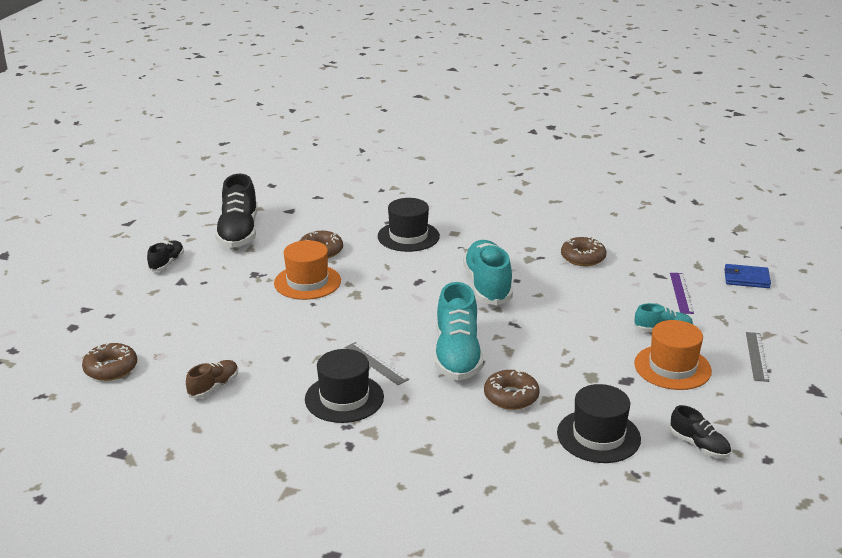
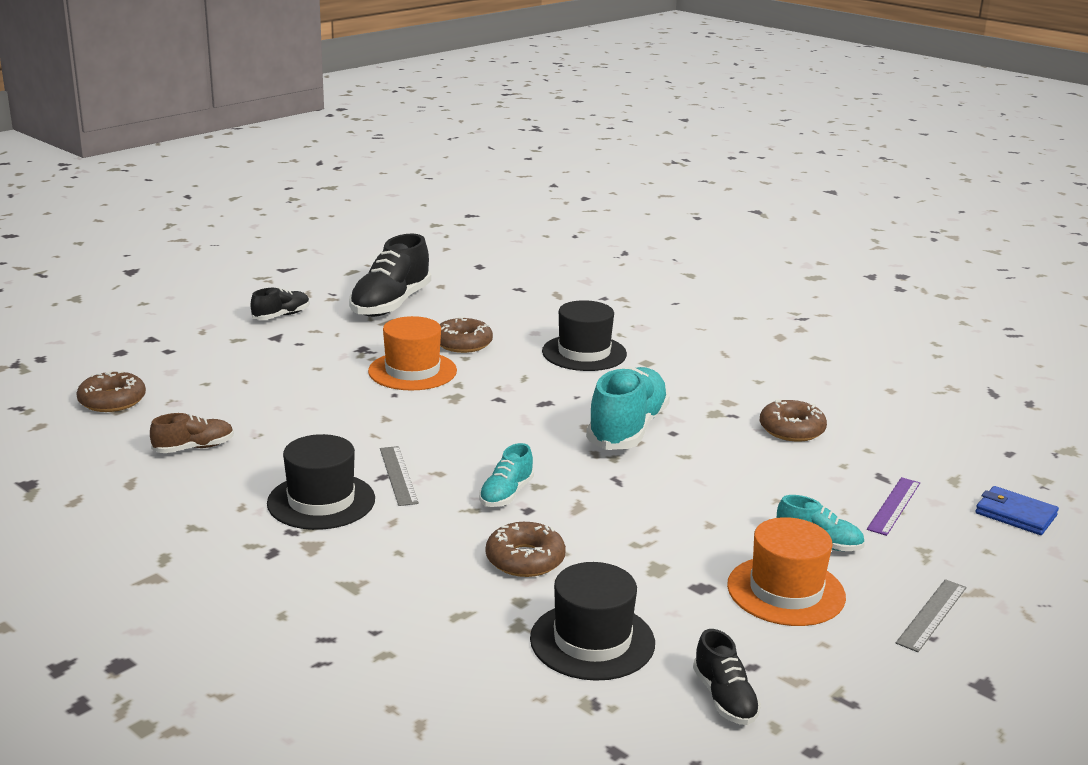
camera: 25 degrees right, 5 degrees down
(457, 355) = (506, 494): turquoise shoe -> turquoise shoe, size x0.52

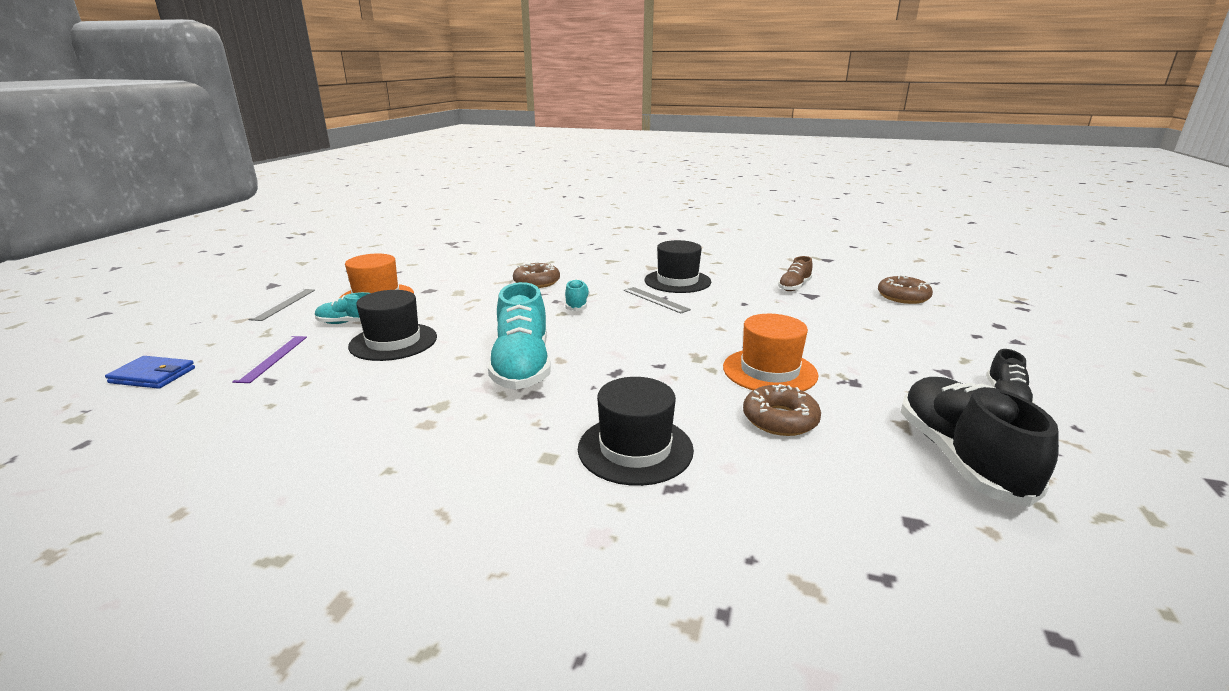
camera: 155 degrees right, 0 degrees up
(592, 641) = (480, 265): black hat -> black hat (393, 342)
(724, 698) = (411, 262): black shoe -> none
(791, 429) = (352, 407): brown donut -> none

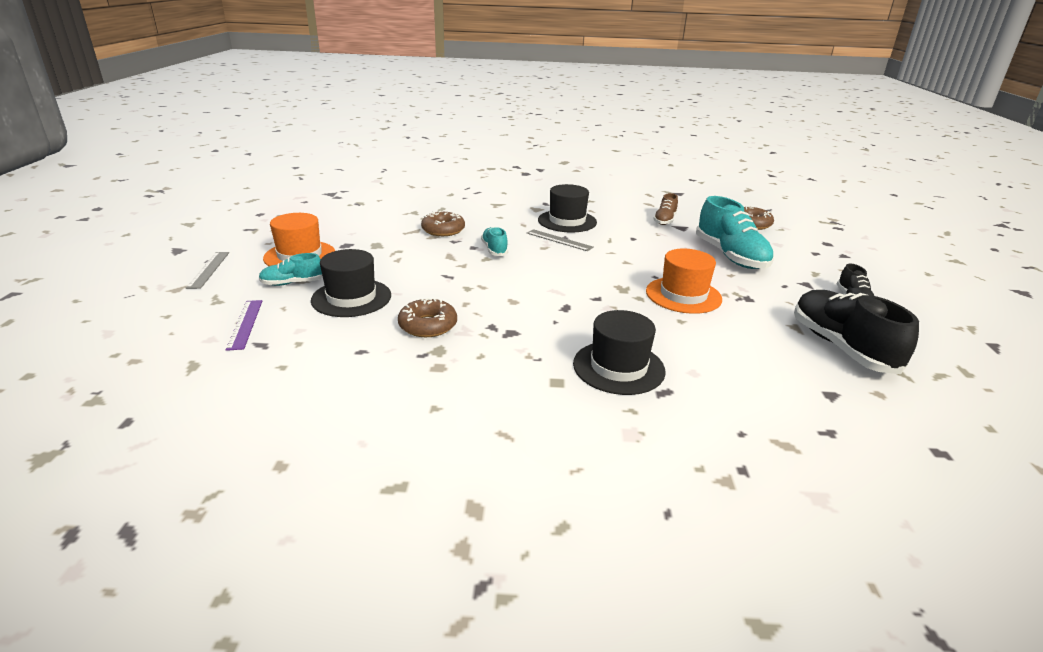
camera: 15 degrees left, 5 degrees up
(153, 375) = (135, 352): blue wallet -> none
(522, 366) = (484, 310): turquoise shoe -> turquoise shoe (730, 256)
(780, 419) = (710, 333): brown donut -> brown donut (428, 325)

